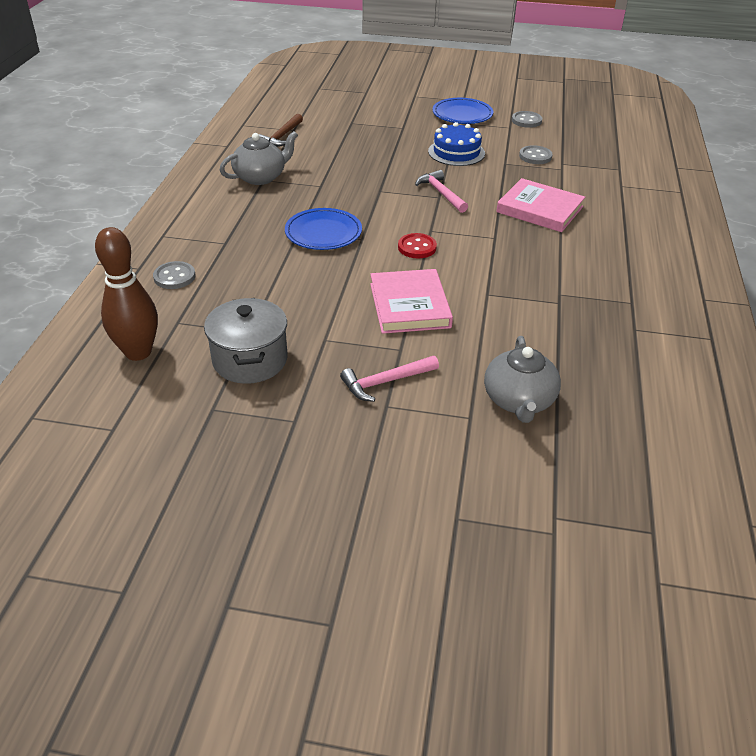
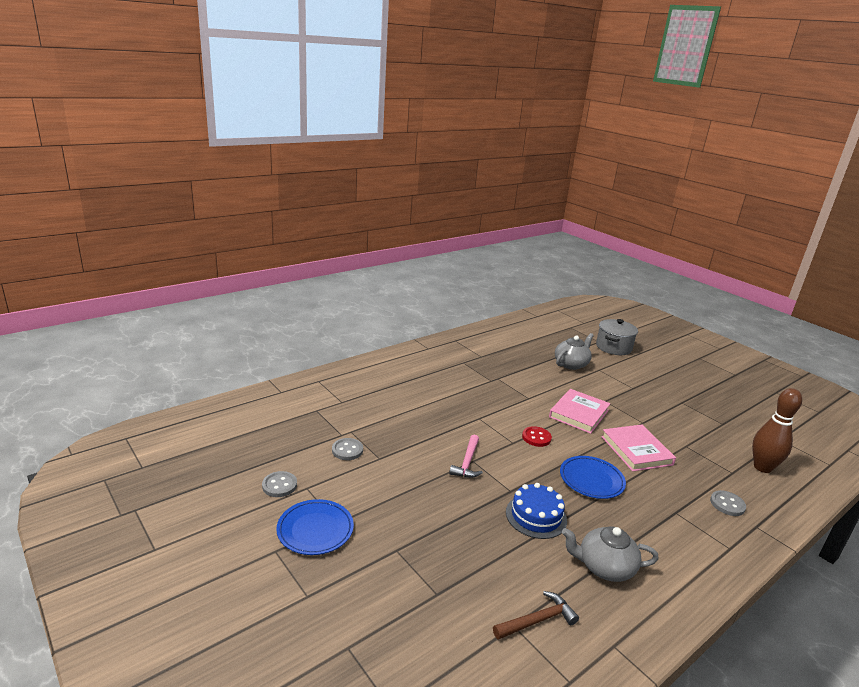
camera: 140 degrees left, 15 degrees down
(250, 360) = (692, 433): grey pot -> grey pot (613, 347)
(385, 382) = (625, 394): pink hammer -> none
(456, 152) = (397, 490): blue cake -> blue cake (536, 516)
(539, 209) = (422, 417): pink book -> pink book (636, 450)

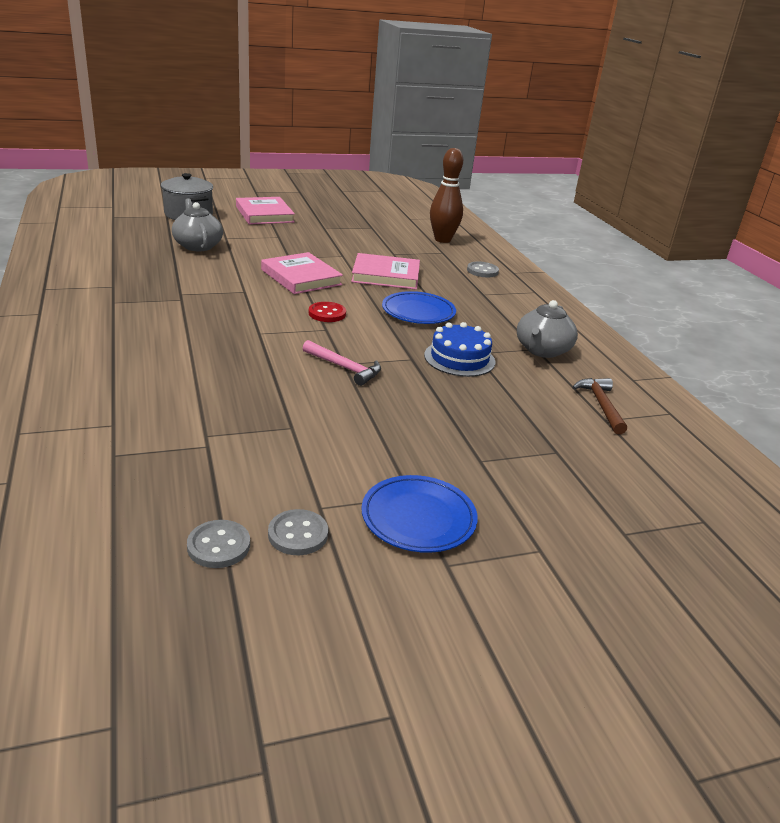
camera: 70 degrees left, 5 degrees up
(347, 450) = (252, 450): grey button -> grey button (219, 546)
(663, 372) = (264, 214): none -> pink book

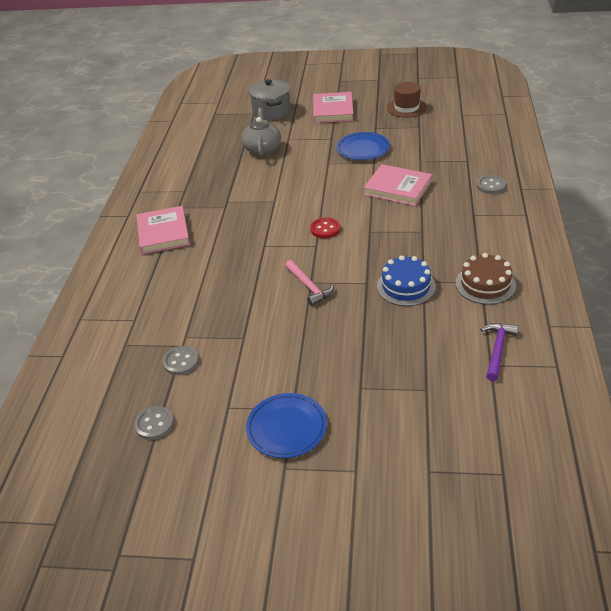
camera: 30 degrees right, 10 degrees up
(298, 534) = (204, 425): grey button -> grey button (181, 361)
(301, 277) = (325, 187): pink book -> pink book (163, 233)
(347, 213) = (406, 107): none -> brown hat
(418, 312) = (401, 232): blue plate -> blue plate (363, 149)
(442, 240) = (477, 144): brown bowling pin -> none
(542, 350) = (485, 284): grey teapot -> brown cake
(601, 405) = (497, 349): brown hammer -> purple hammer

